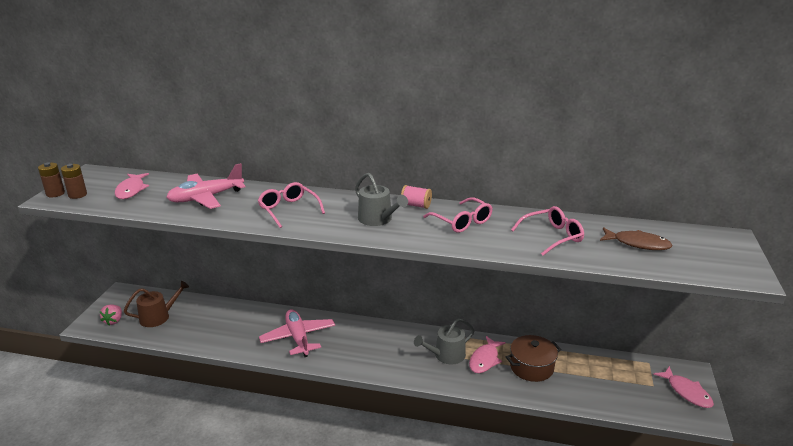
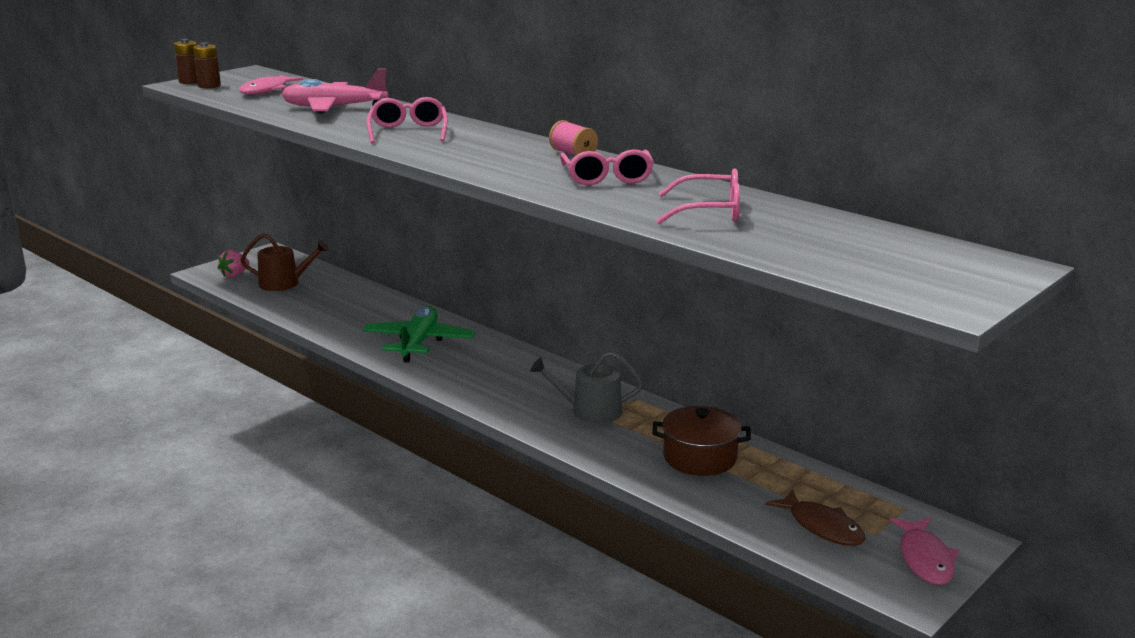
camera: 30 degrees right, 5 degrees down
(298, 338) = (419, 343): pink plane -> green plane
(378, 219) = (500, 157): grey watering can -> none
(485, 360) = (639, 431): pink fish -> none
(638, 244) = (831, 242): brown fish -> brown fish (822, 527)

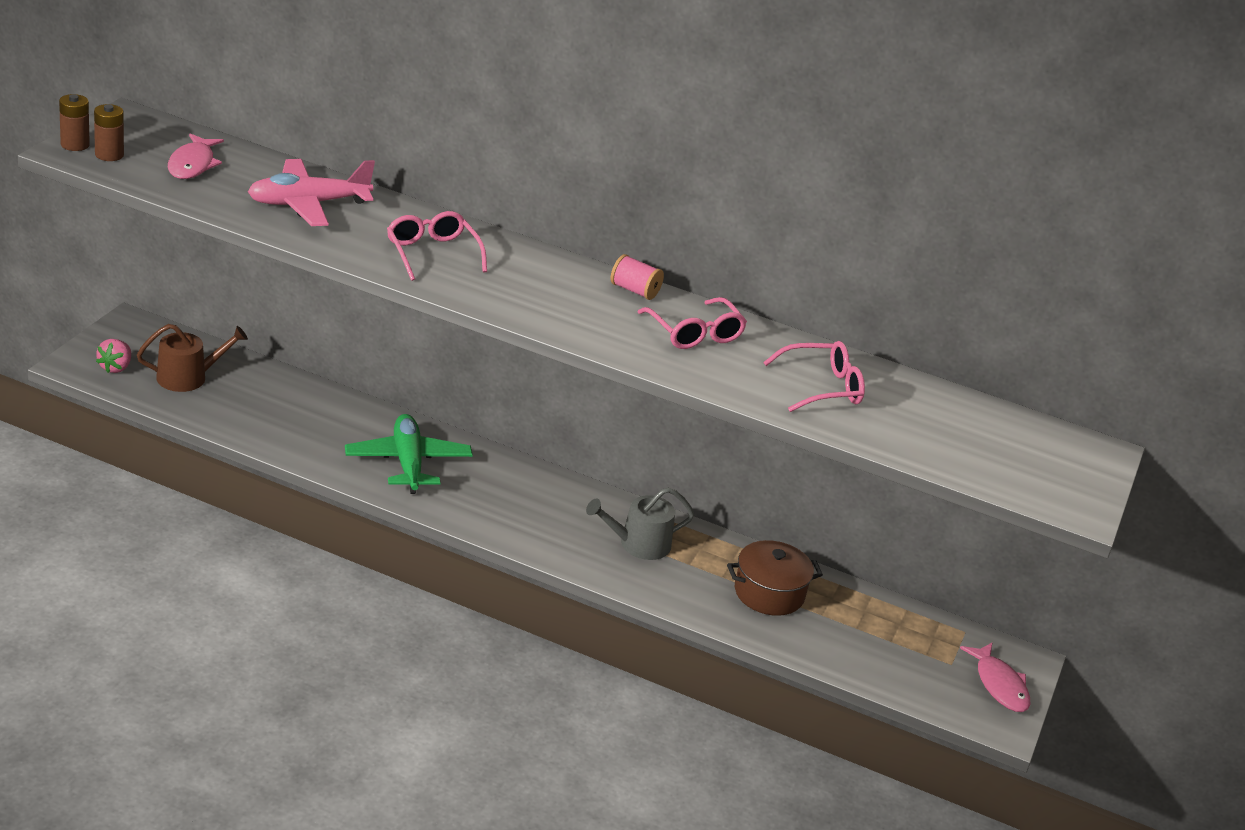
camera: 25 degrees left, 10 degrees up
(822, 527) = (906, 661): brown fish -> none

